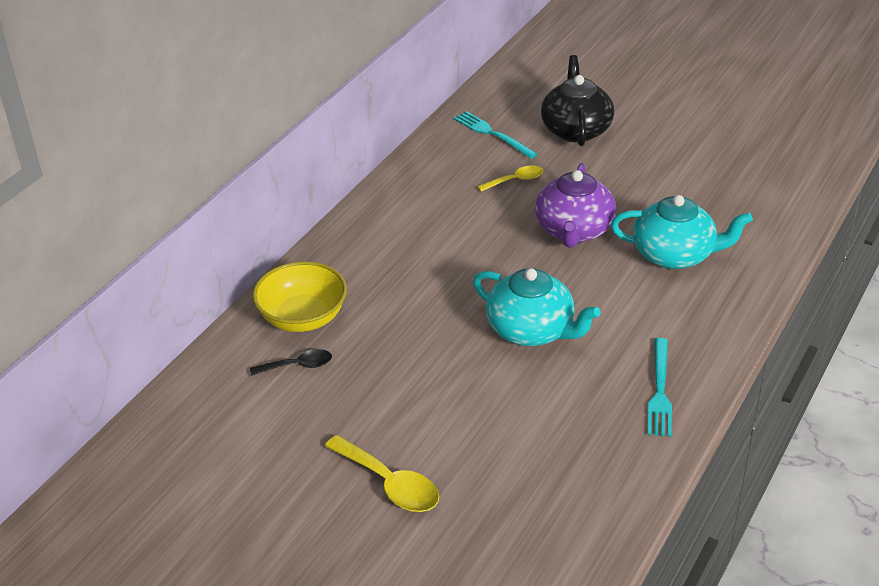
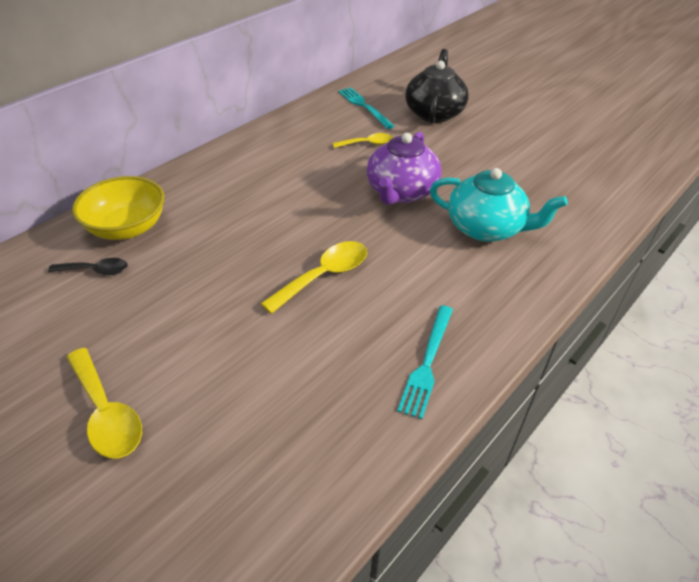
camera: 10 degrees right, 5 degrees up
(531, 330) = (324, 276): turquoise teapot -> yellow spoon

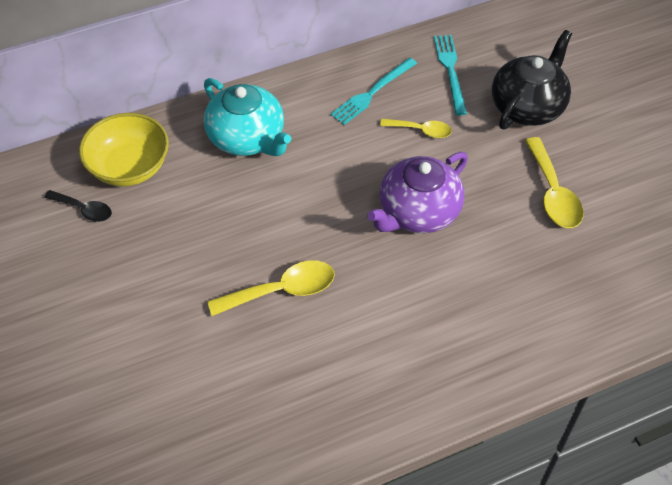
camera: 25 degrees right, 10 degrees up
(106, 413) = (40, 362): yellow spoon -> yellow spoon (553, 193)
(427, 362) = (322, 421): turquoise fork -> turquoise fork (372, 93)
(486, 228) = (479, 291): turquoise teapot -> turquoise teapot (247, 138)

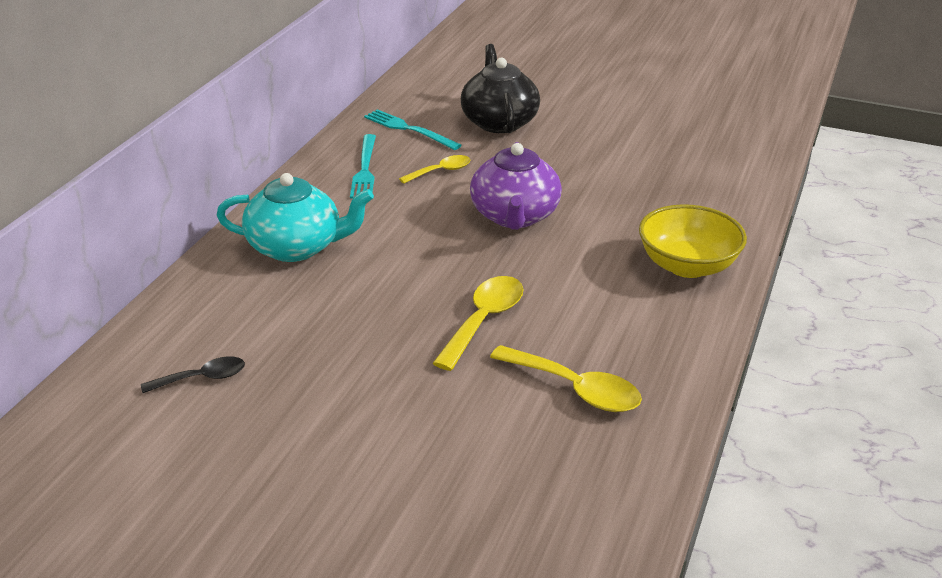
camera: 45 degrees left, 20 degrees down
(129, 167) = (205, 324): yellow bowl -> yellow bowl (687, 266)
(553, 193) = (592, 157): yellow spoon -> yellow spoon (575, 389)

